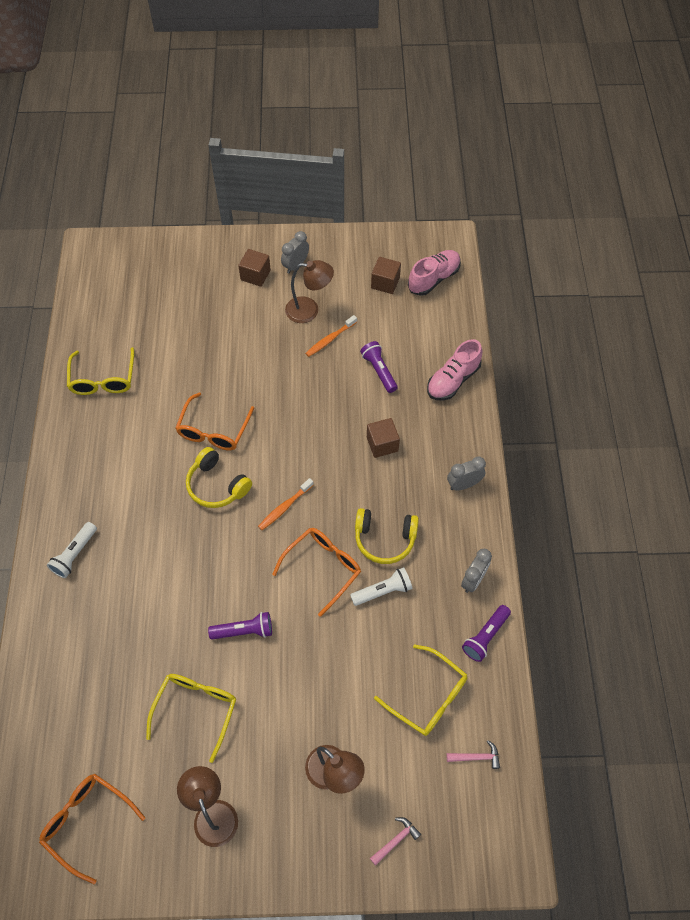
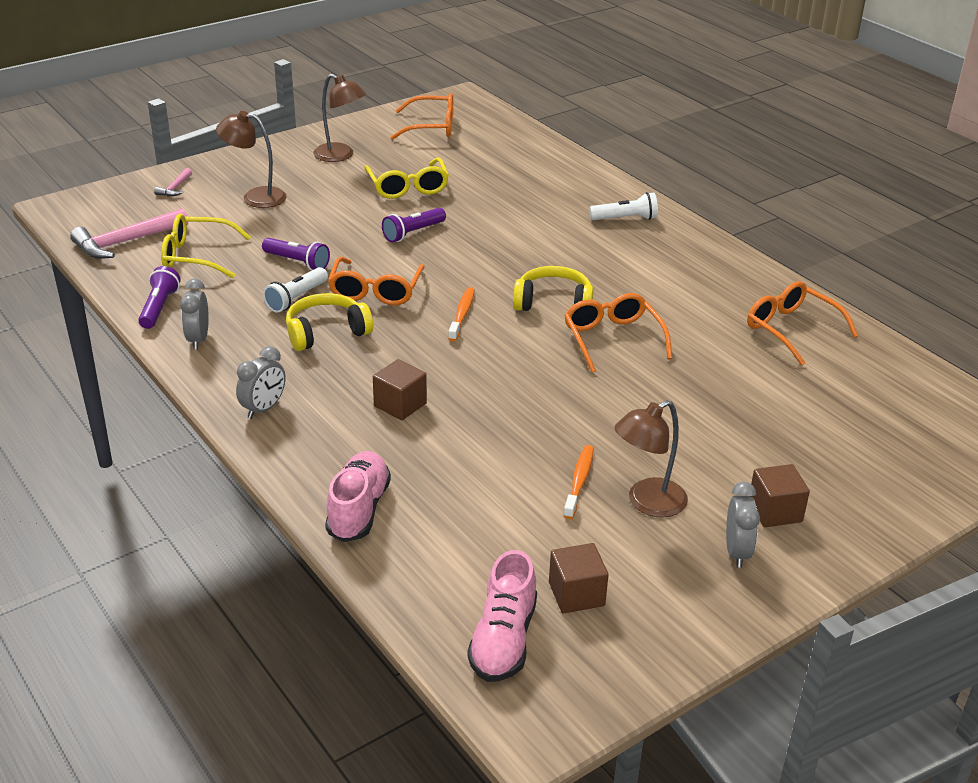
camera: 145 degrees right, 25 degrees down
(75, 554) = (625, 219): white flashlight -> white flashlight turned 90 degrees clockwise
(103, 379) = (791, 329): yellow glasses -> orange glasses
(379, 371) = (474, 475): purple flashlight -> purple flashlight (297, 262)
(476, 757) = (126, 242): pink hammer -> pink hammer, size x2.03

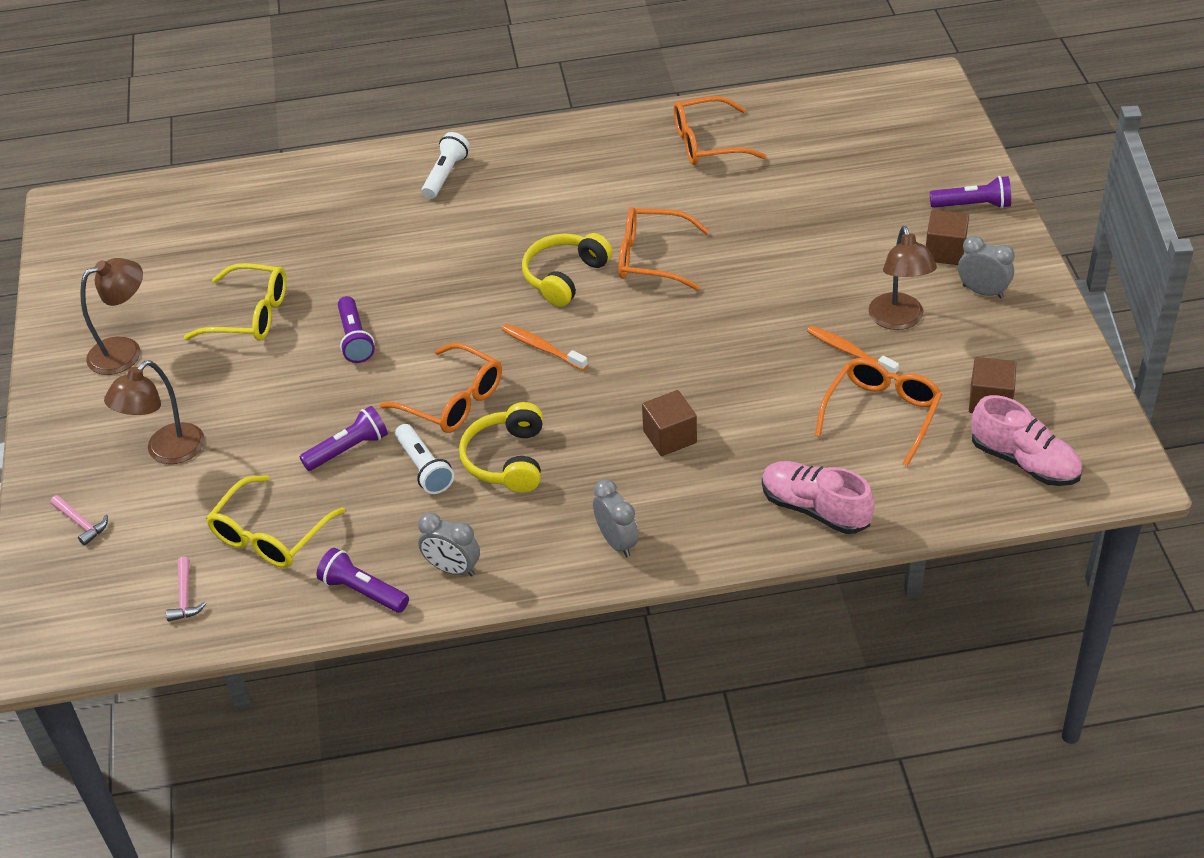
camera: 60 degrees left, 10 degrees up
(126, 242) = (185, 596): pink hammer -> pink hammer, size x0.49
(432, 127) = (121, 254): orange glasses -> orange glasses (882, 414)
(865, 515) = (972, 205): none -> purple flashlight

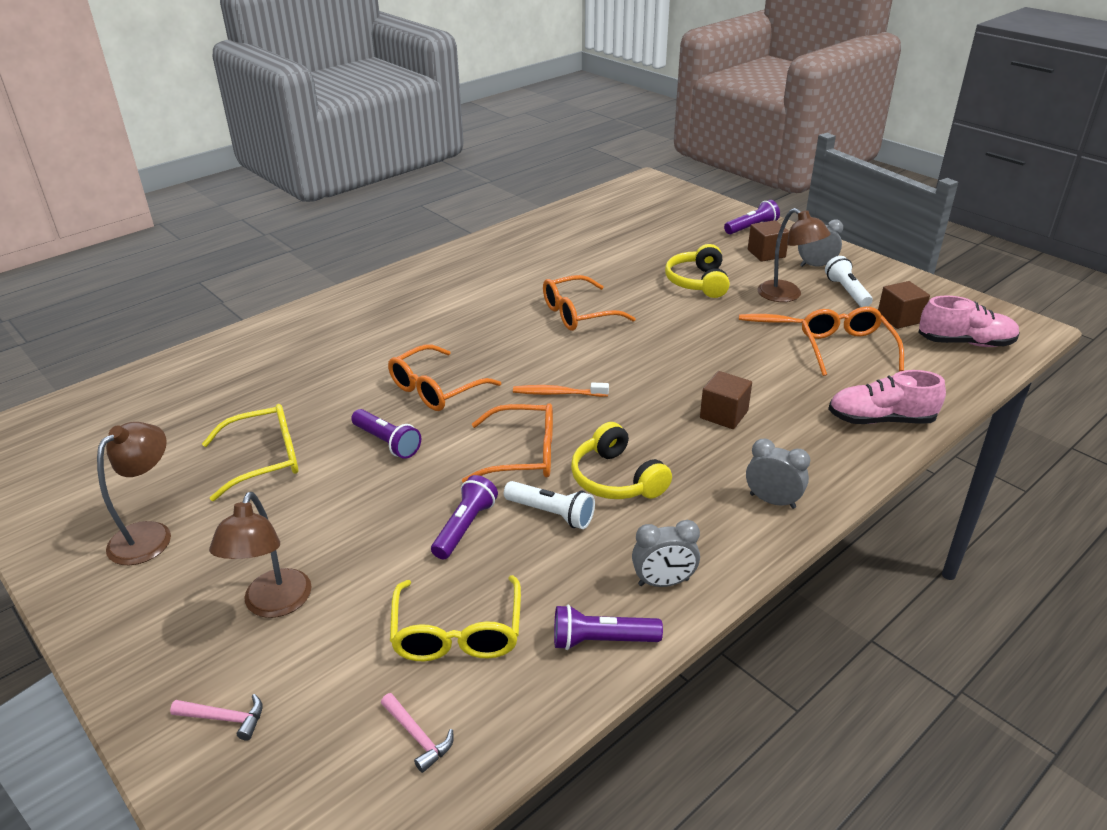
camera: 35 degrees left, 10 degrees down
(445, 175) = (358, 313): white flashlight -> white flashlight (847, 292)
(565, 277) = (525, 344): yellow headphones -> yellow headphones (698, 282)
(707, 143) = (542, 243): orange glasses -> orange glasses (436, 389)

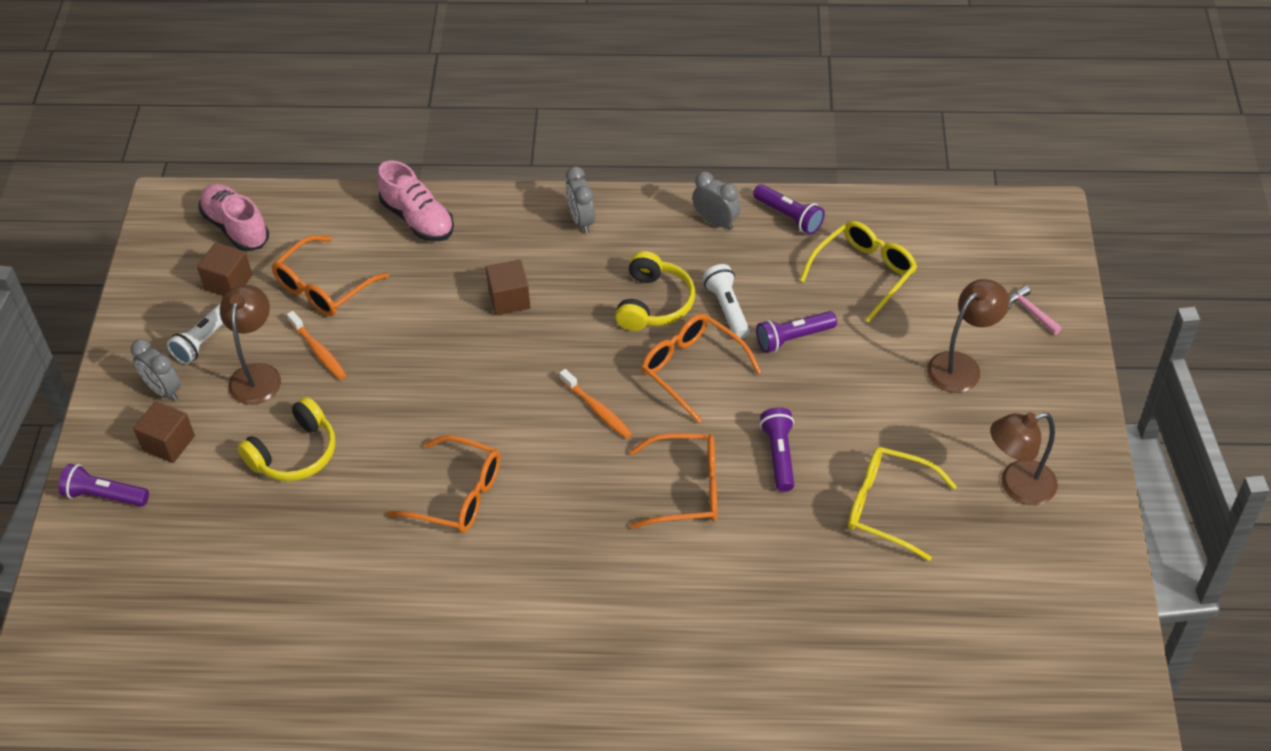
camera: 135 degrees left, 15 degrees up
(417, 736) = (933, 236): pink hammer -> none

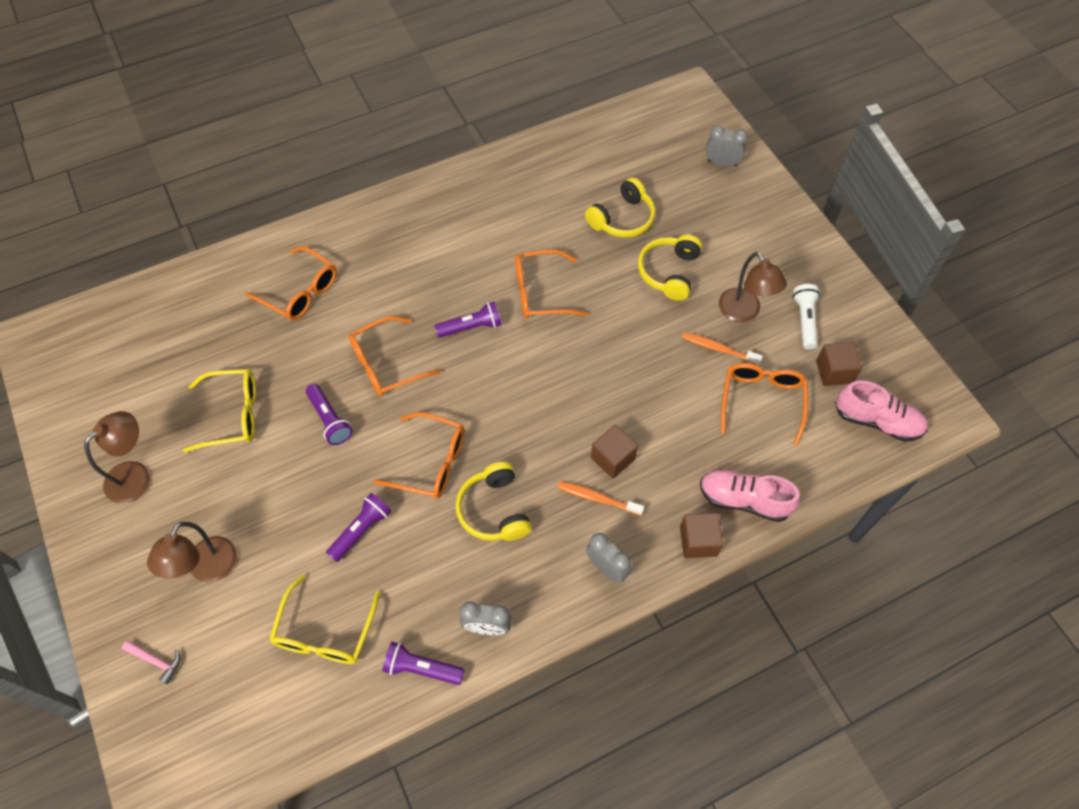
camera: 150 degrees right, 10 degrees up
(105, 496) = (760, 197): purple flashlight -> purple flashlight (471, 327)
(163, 390) = (794, 274): grey clock -> grey clock (722, 163)
(168, 443) = (755, 243): brown cube -> brown cube (698, 541)
(289, 545) = (622, 219): none -> yellow headphones
(597, 409) = (484, 396): orange toothbrush -> orange toothbrush (597, 498)
(727, 309) = (430, 534): white flashlight -> none
(748, 628) = (300, 292): none -> orange glasses

